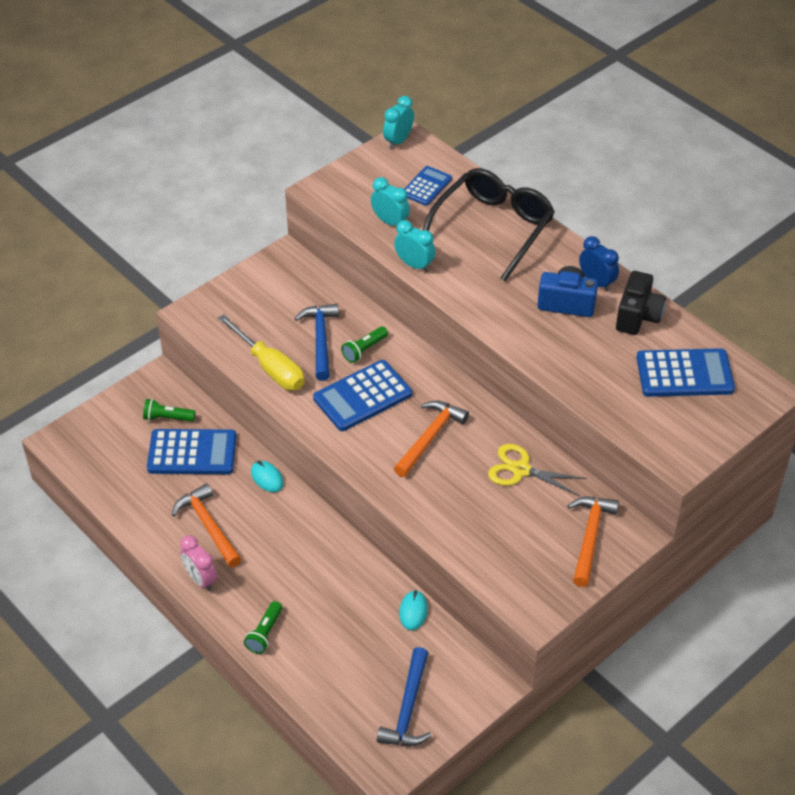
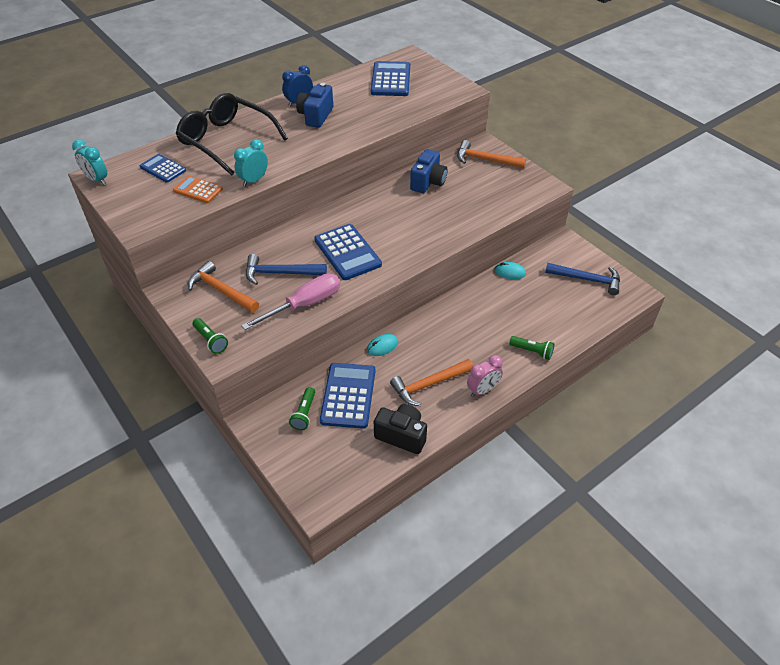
camera: 85 degrees left, 0 degrees up
(270, 367) = (304, 304): yellow screwdriver -> pink screwdriver
(364, 350) = (298, 249): green flashlight -> green flashlight (211, 340)
(390, 222) = (198, 190): turquoise clock -> orange calculator
(430, 437) = (394, 221): orange hammer -> orange hammer (221, 290)
(521, 470) = (428, 182): yellow scissors -> blue camera
(638, 316) = (336, 90): black camera -> black camera (402, 435)

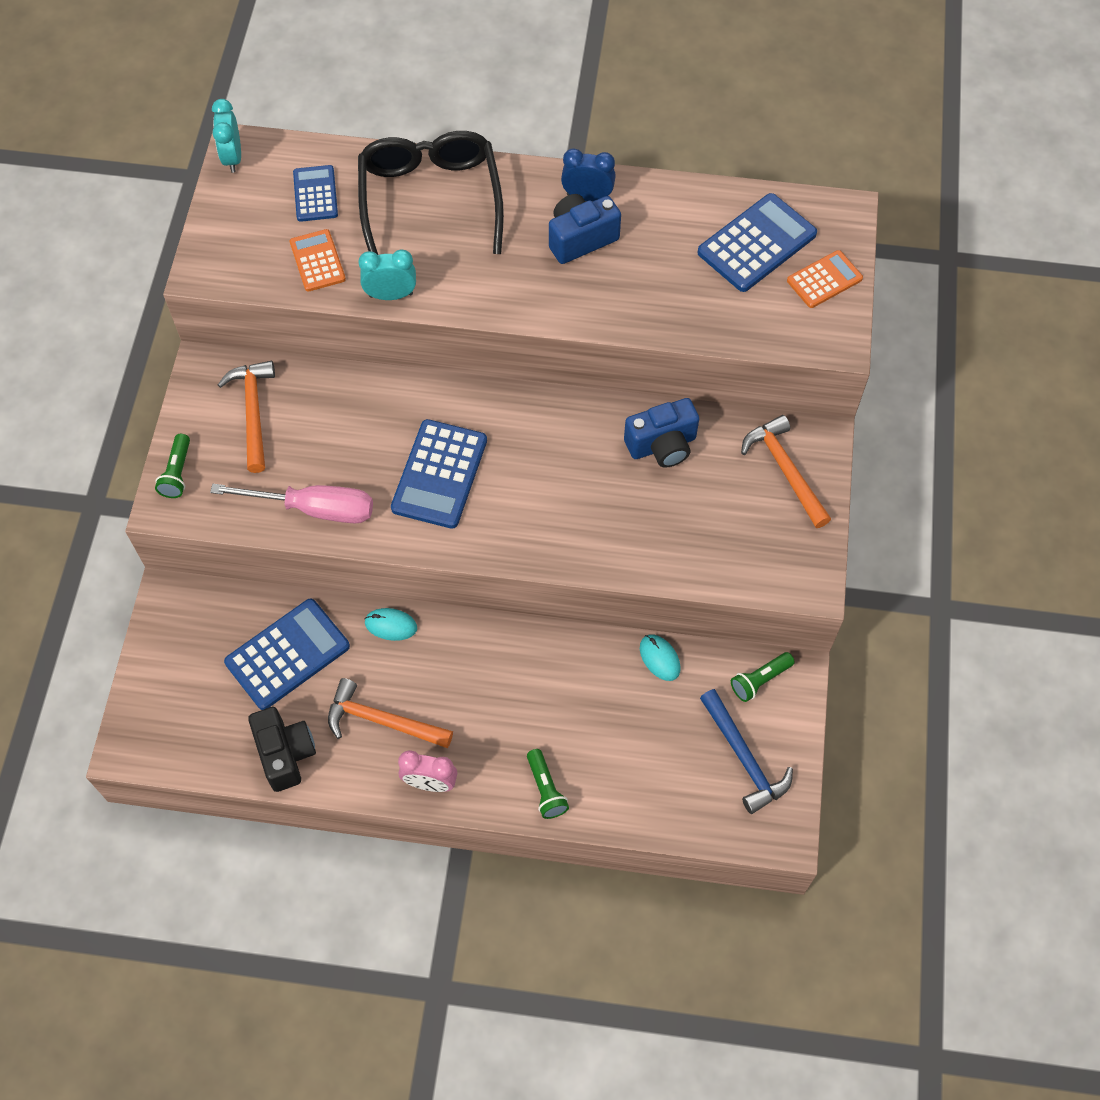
camera: 45 degrees right, 15 degrees up
(280, 273) = (336, 441): blue hammer -> none
(304, 413) = (223, 635): green flashlight -> green flashlight (760, 680)
(432, 76) = (824, 280): none -> orange calculator

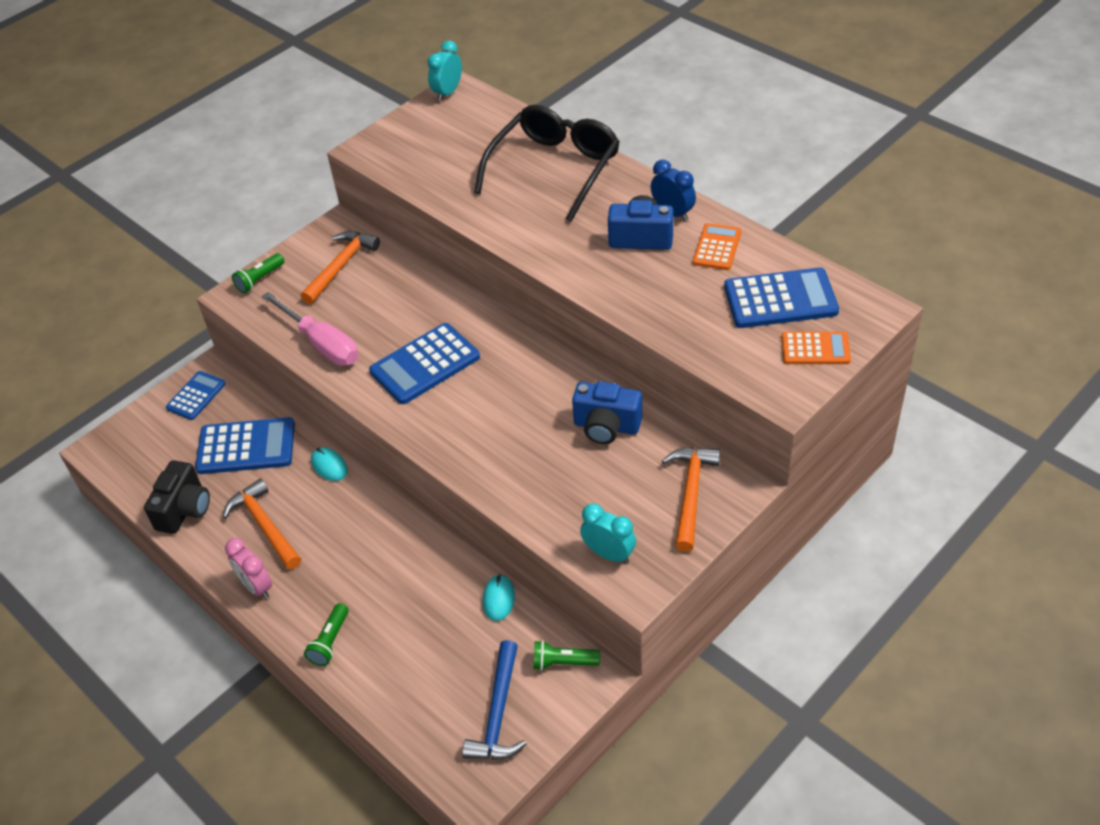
camera: 40 degrees right, 15 degrees down
(315, 194) = (480, 134): blue calculator -> blue calculator (196, 396)
(317, 261) = (442, 174): orange calculator -> orange calculator (717, 247)
(391, 295) = (470, 215): turquoise clock -> turquoise clock (609, 554)

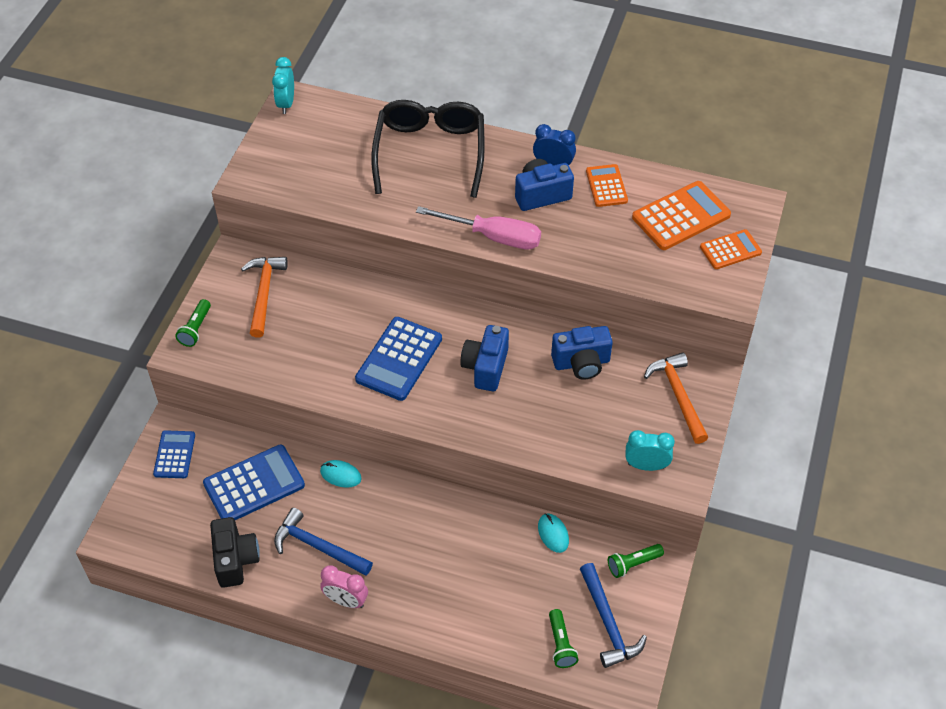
camera: 30 degrees left, 5 degrees up
(264, 525) = (318, 546): orange hammer -> blue hammer
(322, 344) = (295, 370): pink screwdriver -> pink screwdriver (493, 237)
(330, 641) = (439, 621): green flashlight -> green flashlight (561, 644)
(504, 399) = (485, 367): none -> blue camera
(780, 299) = (681, 216): blue calculator -> orange calculator

